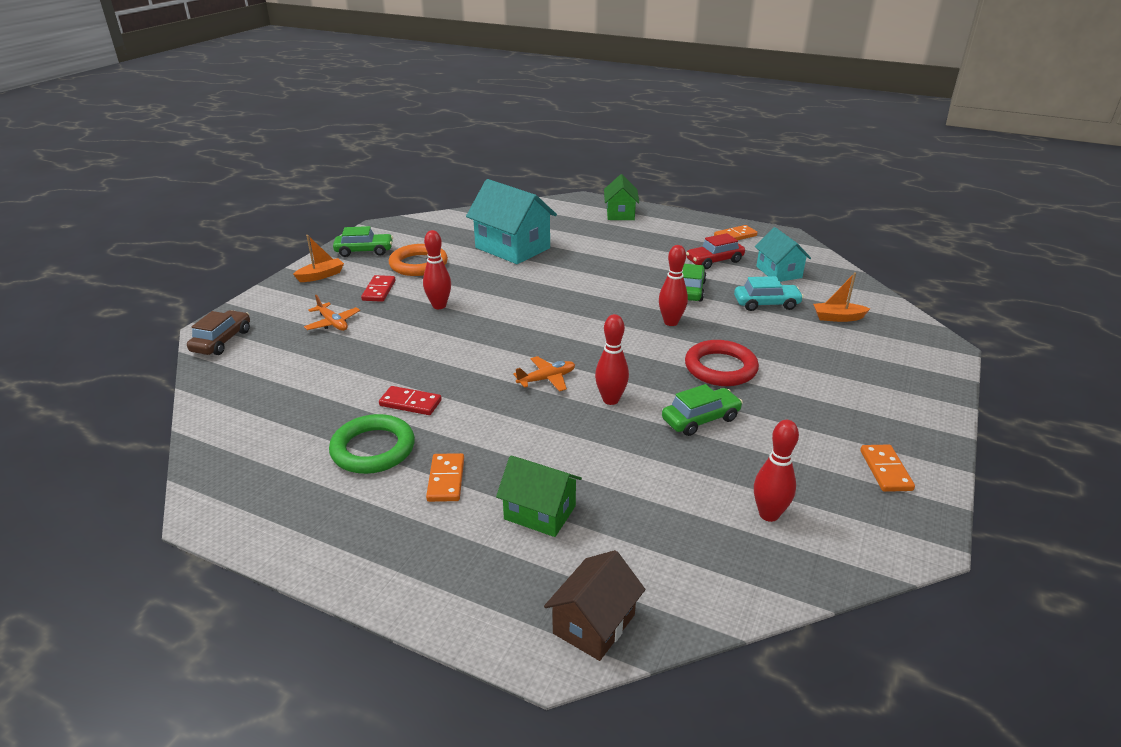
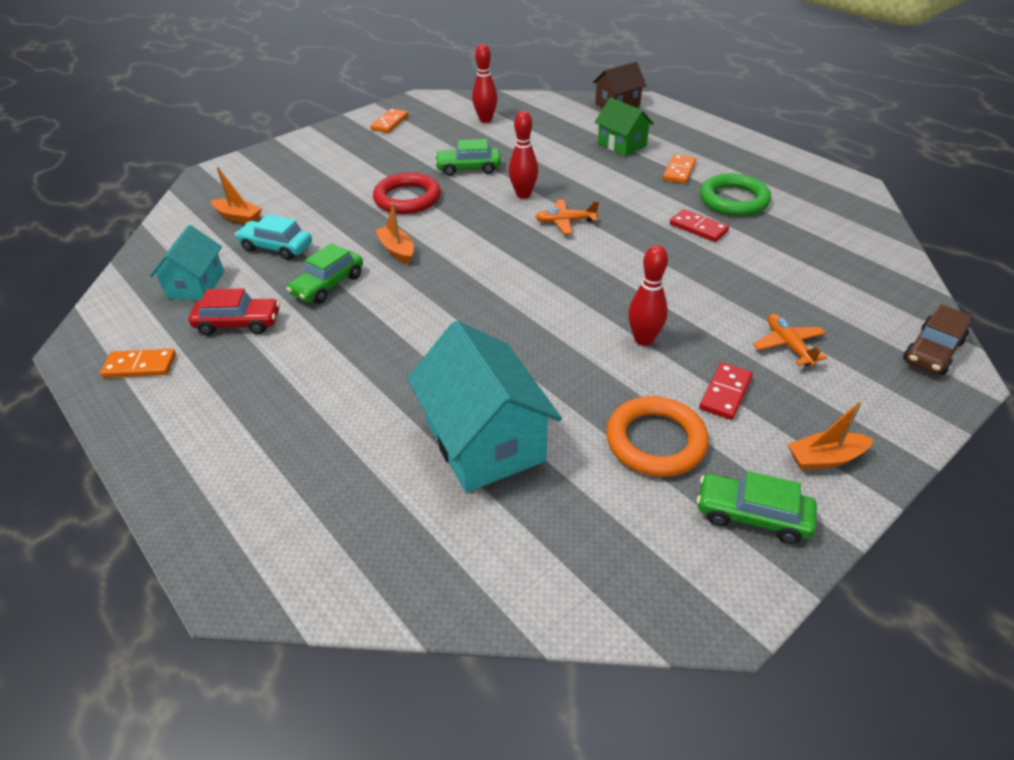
camera: 155 degrees left, 10 degrees up
(620, 214) = (224, 491): green house -> none
(671, 322) = (397, 250): red bowling pin -> orange boat

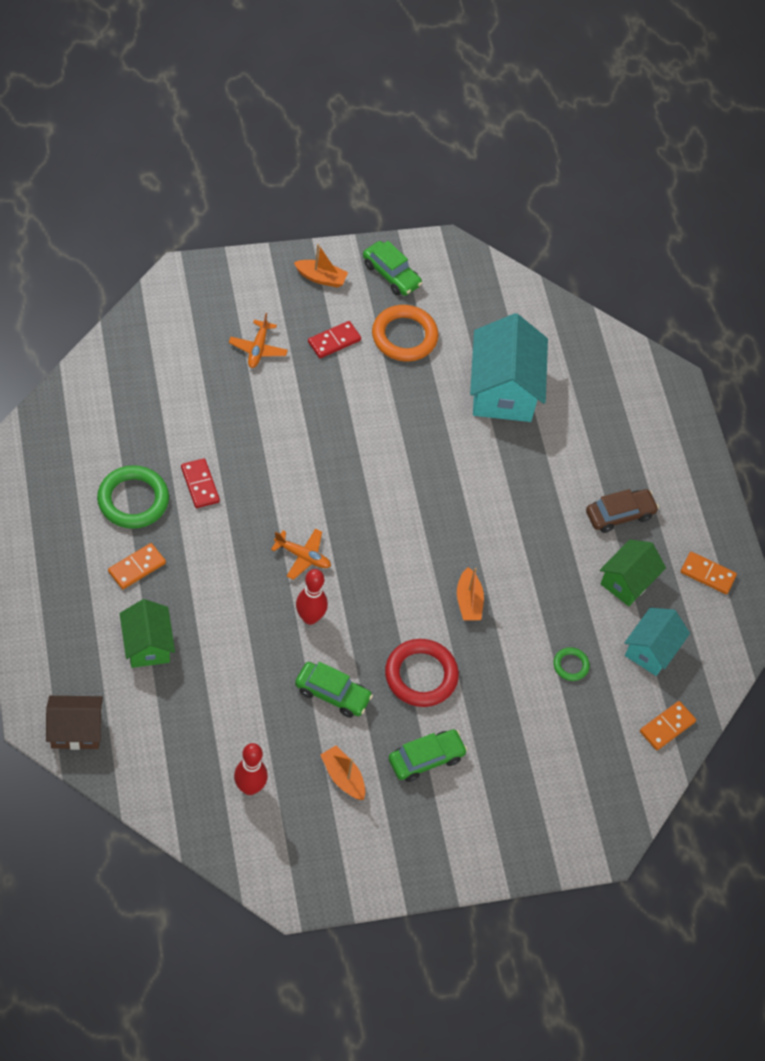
camera: 160 degrees left, 15 degrees up
(238, 217) = (592, 737): orange boat -> orange boat (343, 777)
(238, 323) = (627, 581): red car -> green house
(276, 247) = (570, 665): turquoise car -> green ring
(328, 285) = (544, 588): green car -> green car (426, 759)
(389, 123) = (362, 849): orange domino -> orange domino (667, 727)
(643, 339) = (347, 405): red bowling pin -> none
(932, 351) = (174, 295): brown car -> brown car (619, 515)

